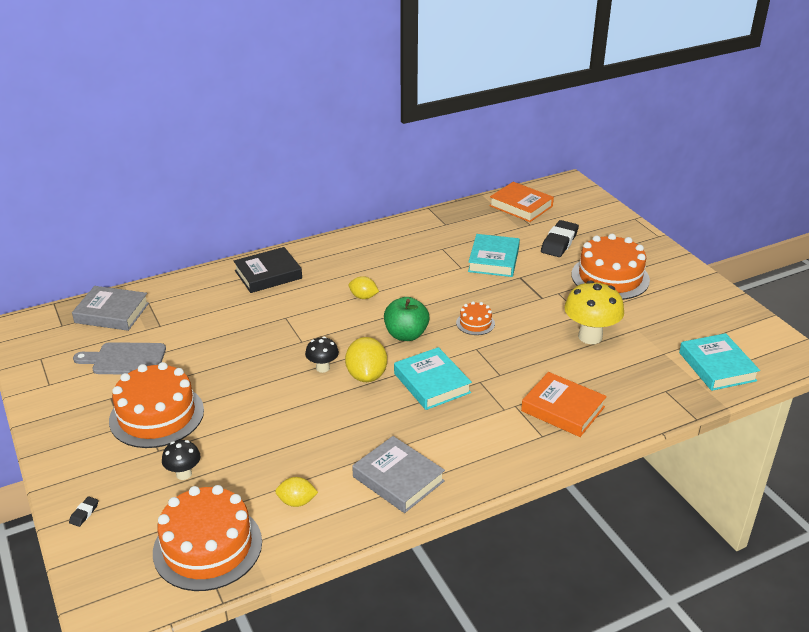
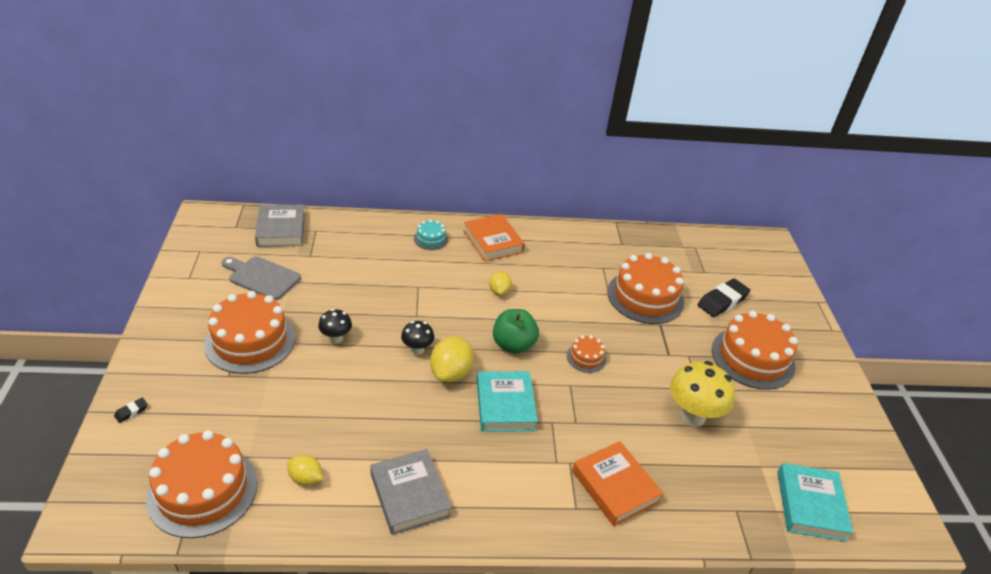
camera: 20 degrees right, 5 degrees up
(112, 313) = (281, 230): grey book -> grey book turned 45 degrees clockwise
(184, 474) = (233, 408): black mushroom -> black mushroom (336, 338)
(268, 274) = (430, 239): black book -> turquoise cake
(363, 297) = (499, 291): yellow lemon -> yellow lemon turned 45 degrees clockwise
(493, 260) = (645, 297): turquoise book -> orange cake
(521, 206) = (707, 249): orange book -> orange book (493, 242)

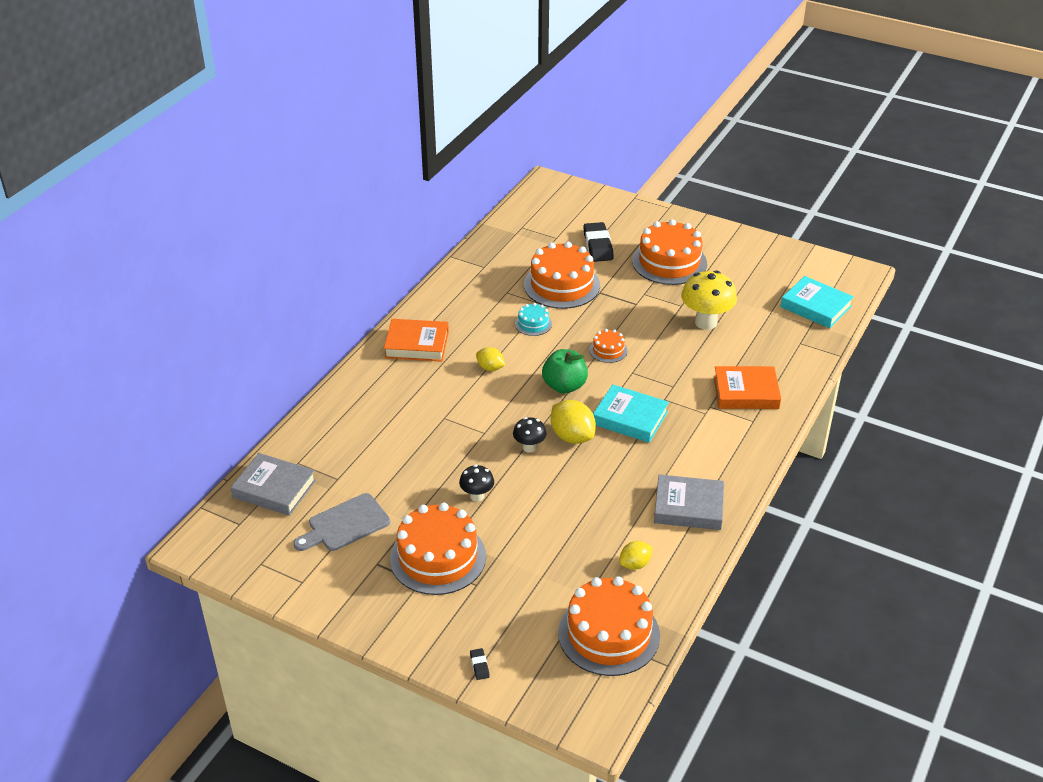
camera: 55 degrees left, 0 degrees up
(430, 239) = (379, 384): turquoise cake -> turquoise cake (533, 324)

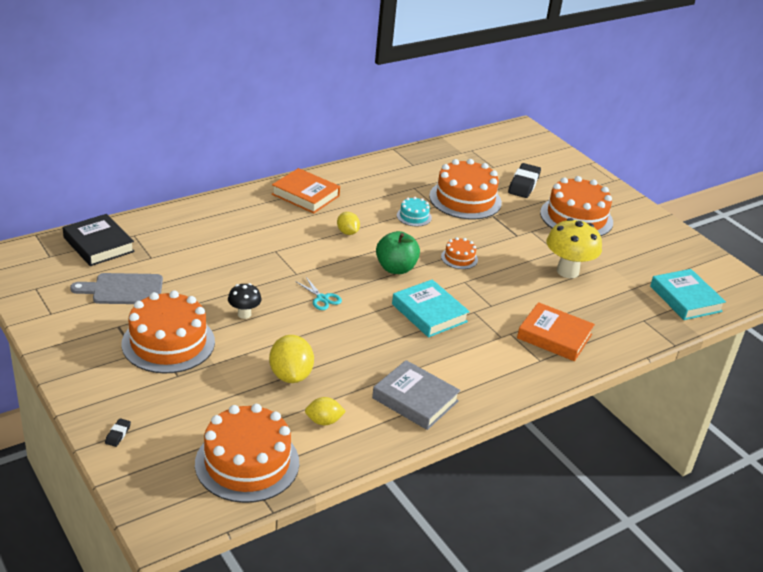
camera: 25 degrees right, 5 degrees down
(274, 489) = (99, 244): grey book -> black book
(529, 447) = (322, 298): black mushroom -> turquoise scissors
(572, 436) = (366, 306): yellow lemon -> yellow lemon (290, 375)

